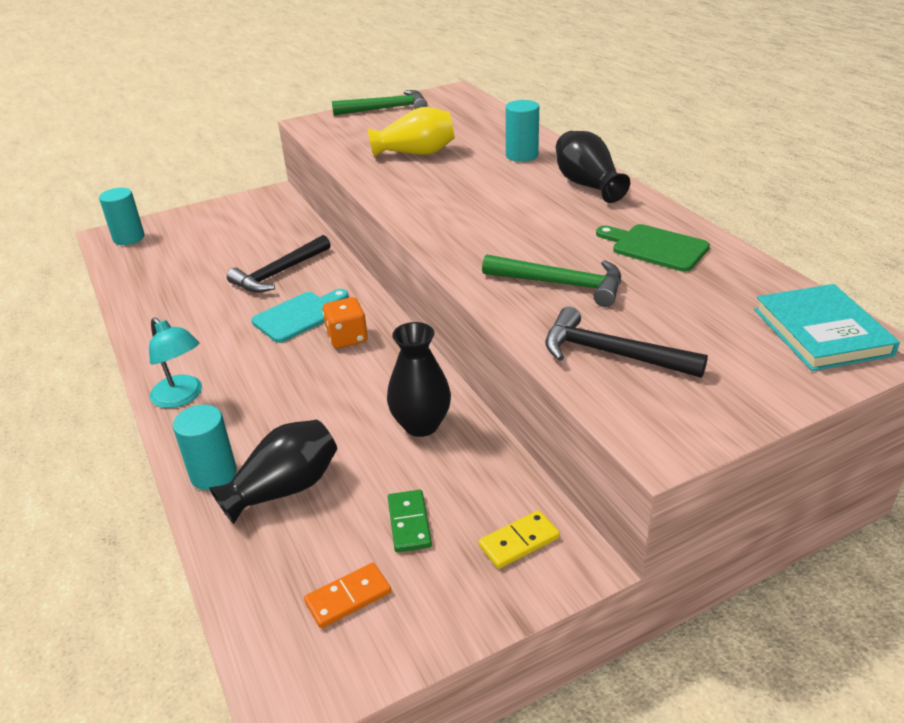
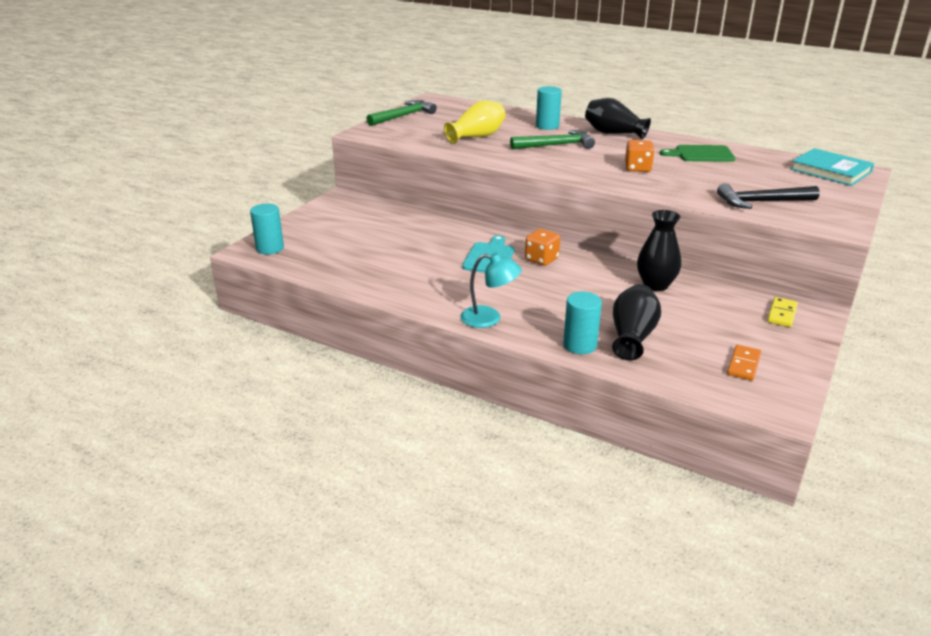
camera: 35 degrees left, 5 degrees down
(279, 273) = (433, 239): black hammer -> none
(409, 523) = (721, 326): green domino -> none
(528, 247) = (637, 168): none -> orange dice
(561, 284) = (685, 180): green hammer -> green hammer (556, 145)

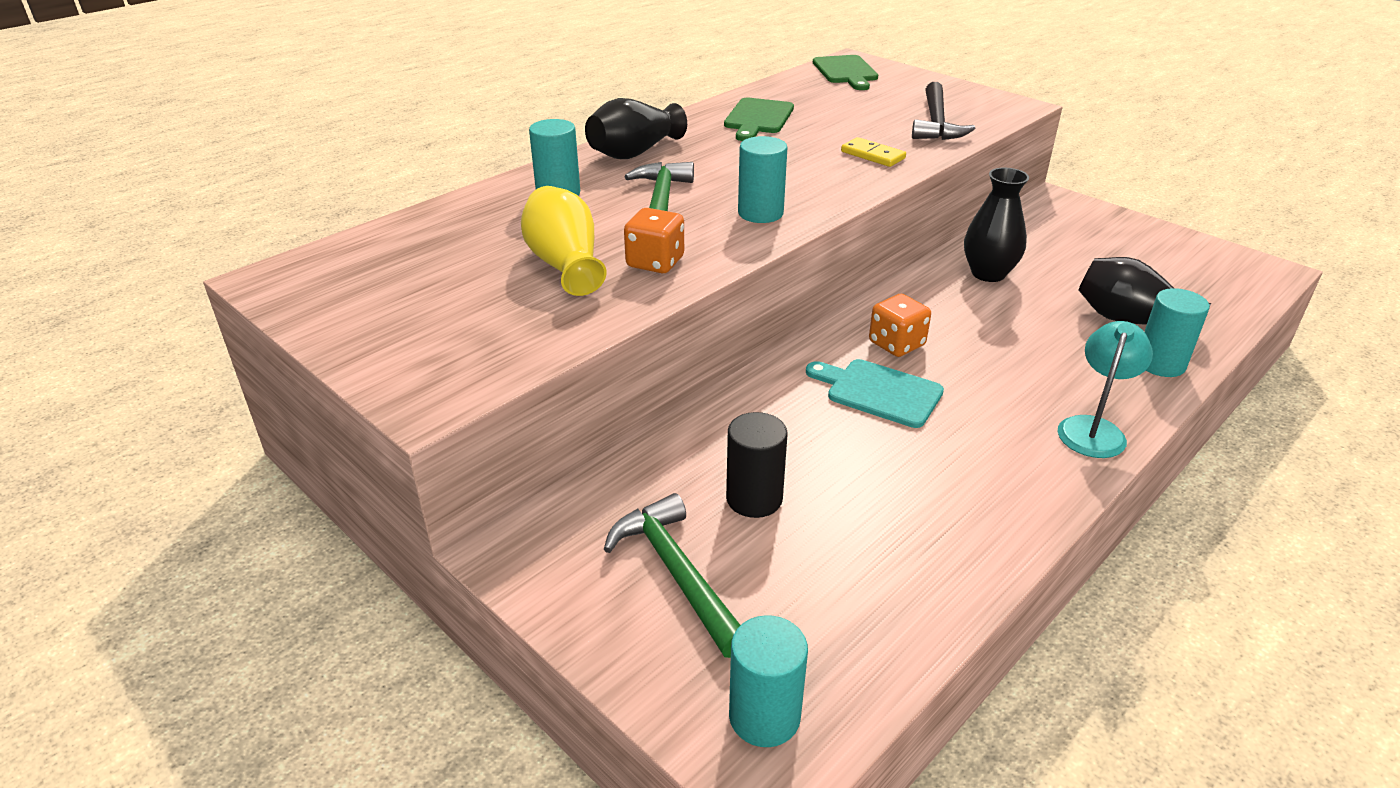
camera: 75 degrees left, 5 degrees up
(389, 235) = (754, 498): none -> black cylinder
(403, 116) = (357, 330): green hammer -> green hammer (676, 573)
(564, 166) = (760, 213): none -> turquoise cylinder
(637, 168) = (794, 165): orange dice -> orange dice (655, 262)
(744, 365) = (1182, 267): orange domino -> none
(781, 314) = (1062, 218): yellow domino -> yellow domino (872, 155)
(830, 171) = (846, 71): turquoise book -> green cutting board

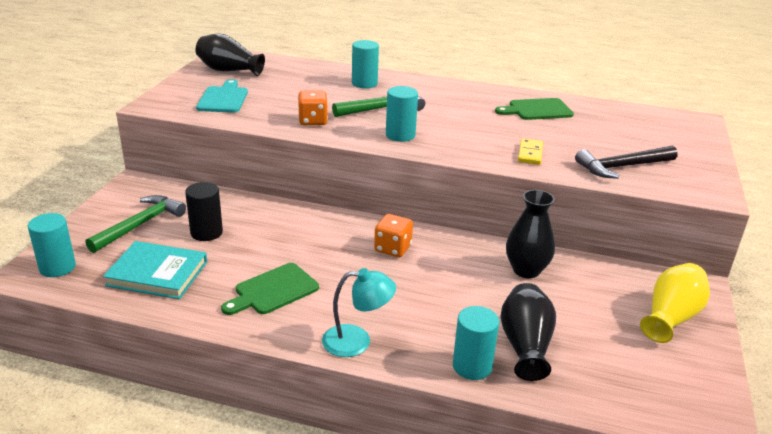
camera: 60 degrees right, 5 degrees down
(565, 264) = (291, 102): yellow vase -> yellow vase (671, 317)
(634, 153) = (437, 89): black vase -> black vase (228, 70)
(846, 71) = (669, 122): green cutting board -> green cutting board (273, 290)
(852, 580) = (157, 273): none -> turquoise book
(879, 392) = (333, 252): turquoise cutting board -> turquoise cutting board (223, 99)

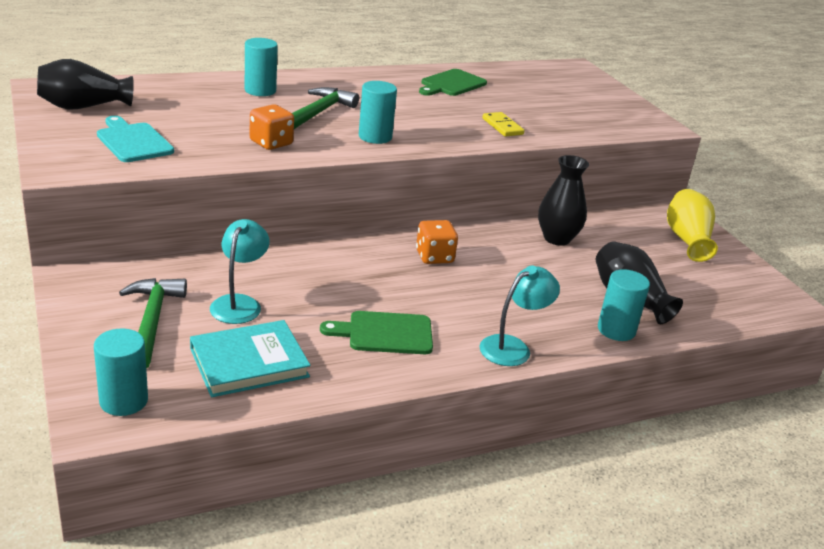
camera: 40 degrees left, 0 degrees up
(206, 232) = (239, 303): black cylinder -> turquoise lamp
(273, 290) = (385, 333): green cutting board -> green cutting board turned 75 degrees clockwise
(622, 167) = (580, 120): black hammer -> none

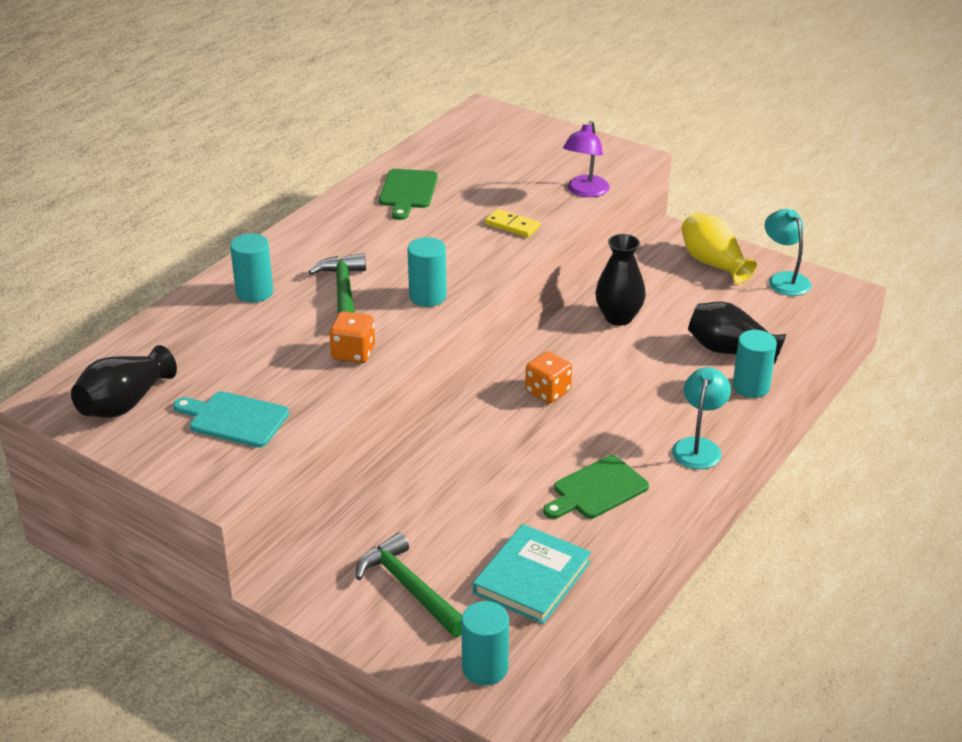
camera: 30 degrees left, 5 degrees up
(239, 303) = (455, 529): turquoise lamp -> turquoise lamp (784, 279)
(591, 130) = (585, 191): none -> purple lamp

